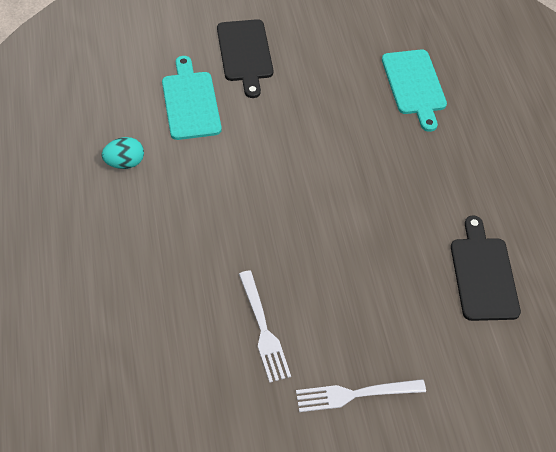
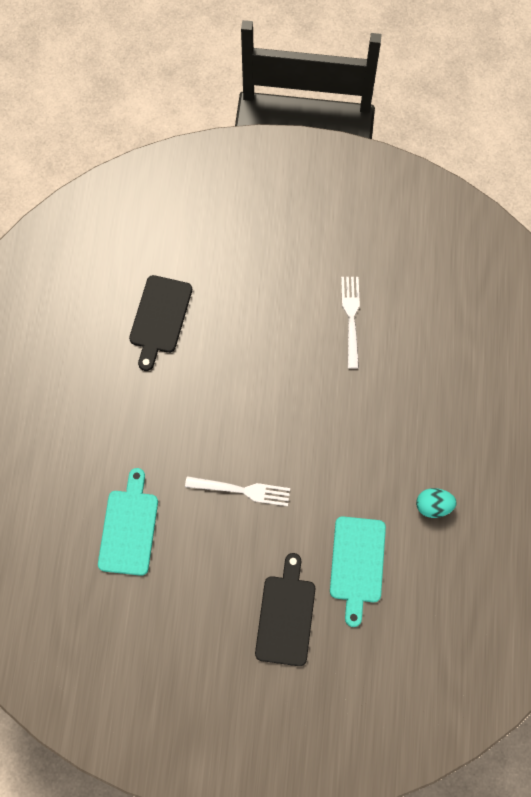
camera: 160 degrees left, 15 degrees up
(355, 394) = (298, 253): white fork -> white fork (242, 490)

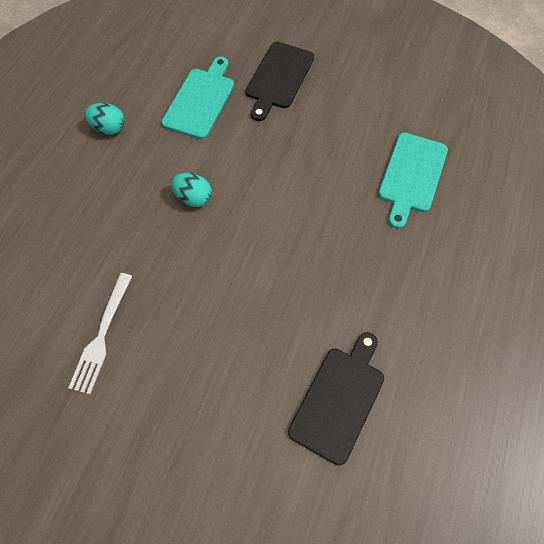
camera: 165 degrees left, 5 degrees down
(242, 490) = (289, 183): white fork -> none
(324, 452) = (193, 198): none -> turquoise egg

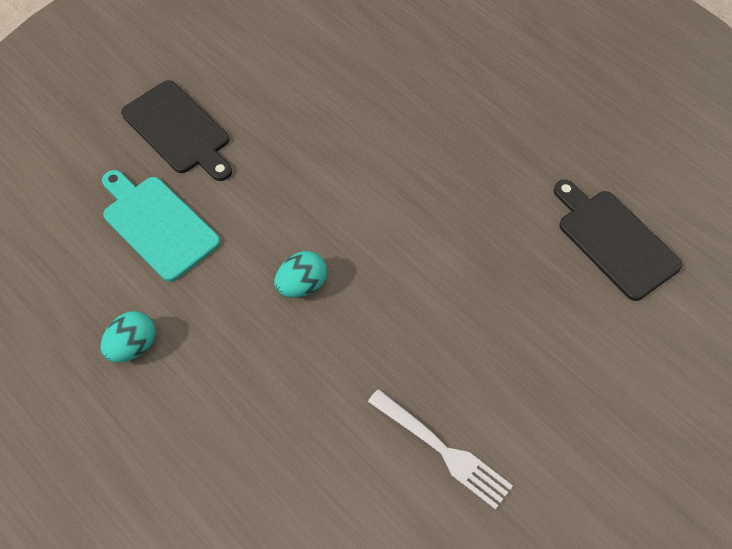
camera: 65 degrees left, 5 degrees down
(411, 175) = (391, 68): turquoise cutting board -> none

